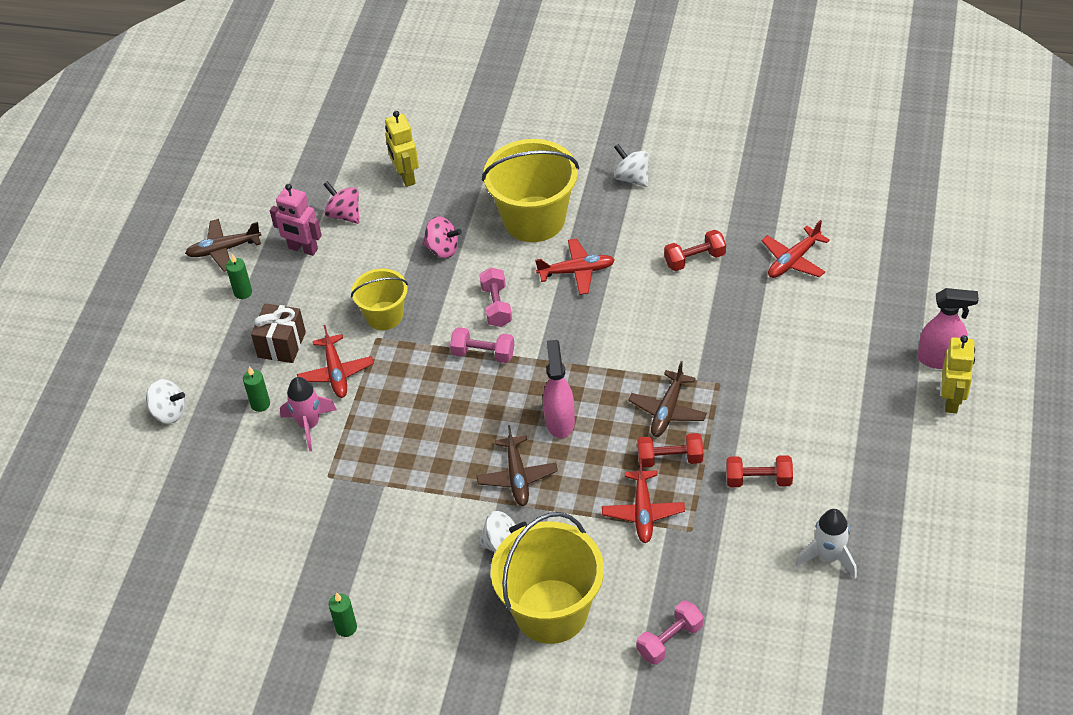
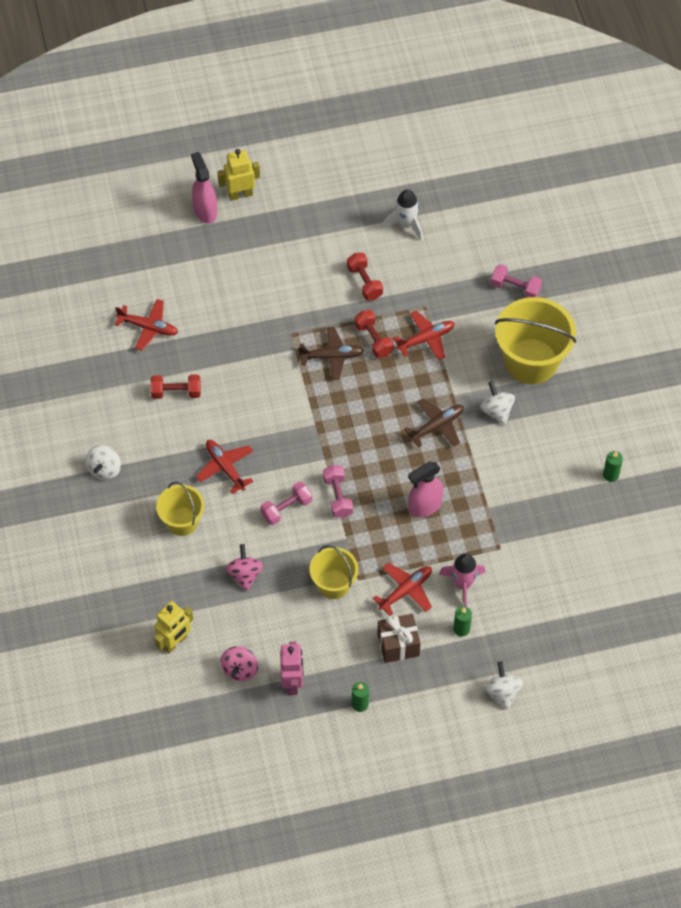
camera: 120 degrees left, 10 degrees up
(223, 249) = (321, 746): brown plane -> none
(534, 219) = (182, 521): yellow bucket -> yellow bucket, size x0.58
(560, 421) = (375, 420): pink spray bottle -> pink spray bottle (424, 506)
(694, 259) = (176, 392): red dumbbell -> red dumbbell turned 45 degrees counterclockwise

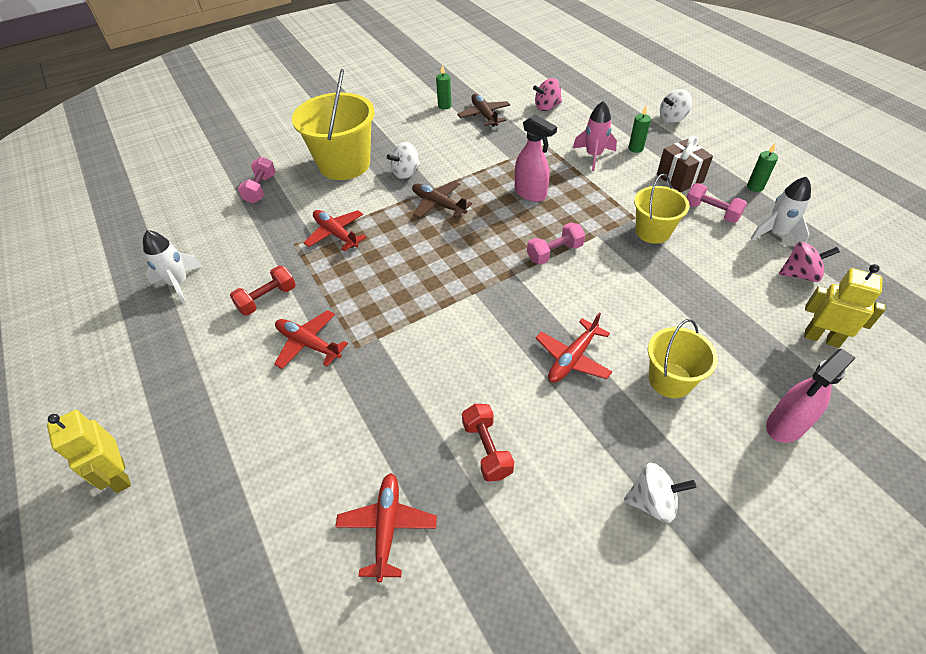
camera: 105 degrees left, 10 degrees down
(205, 211) = (150, 516): pink spray bottle -> pink spray bottle (785, 425)
(245, 574) = (693, 301): pink spinning top -> pink spinning top (547, 107)
(286, 508) = (592, 288): pink dumbbell -> pink dumbbell (711, 212)
(292, 682) = (776, 233): pink robot -> white rocket
(332, 356) = (379, 301): brown plane -> brown plane (484, 115)
(373, 340) = (346, 273): red dumbbell -> none
(406, 591) = (624, 185): red plane -> red plane (308, 344)

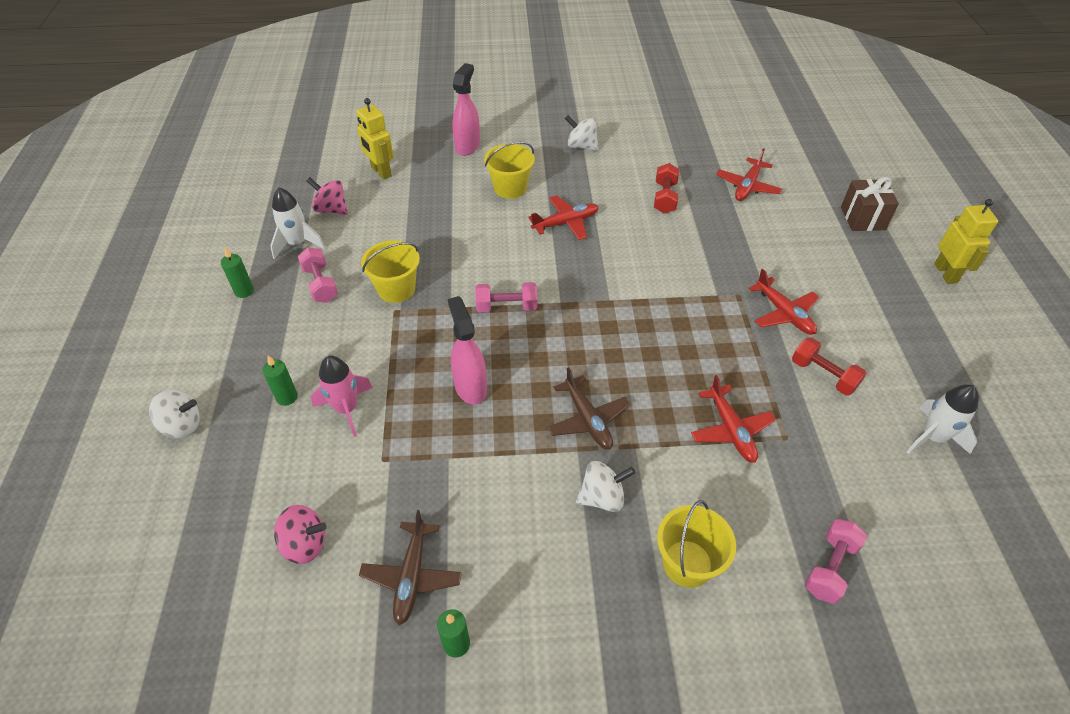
camera: 155 degrees left, 0 degrees up
(267, 299) = (823, 375): red dumbbell -> red dumbbell turned 60 degrees clockwise
(344, 164) = (687, 563): yellow bucket -> yellow bucket, size x0.58
(679, 178) = (296, 333): brown gift -> brown gift (862, 218)
(785, 425) = (467, 146): pink spray bottle -> pink spray bottle turned 60 degrees counterclockwise

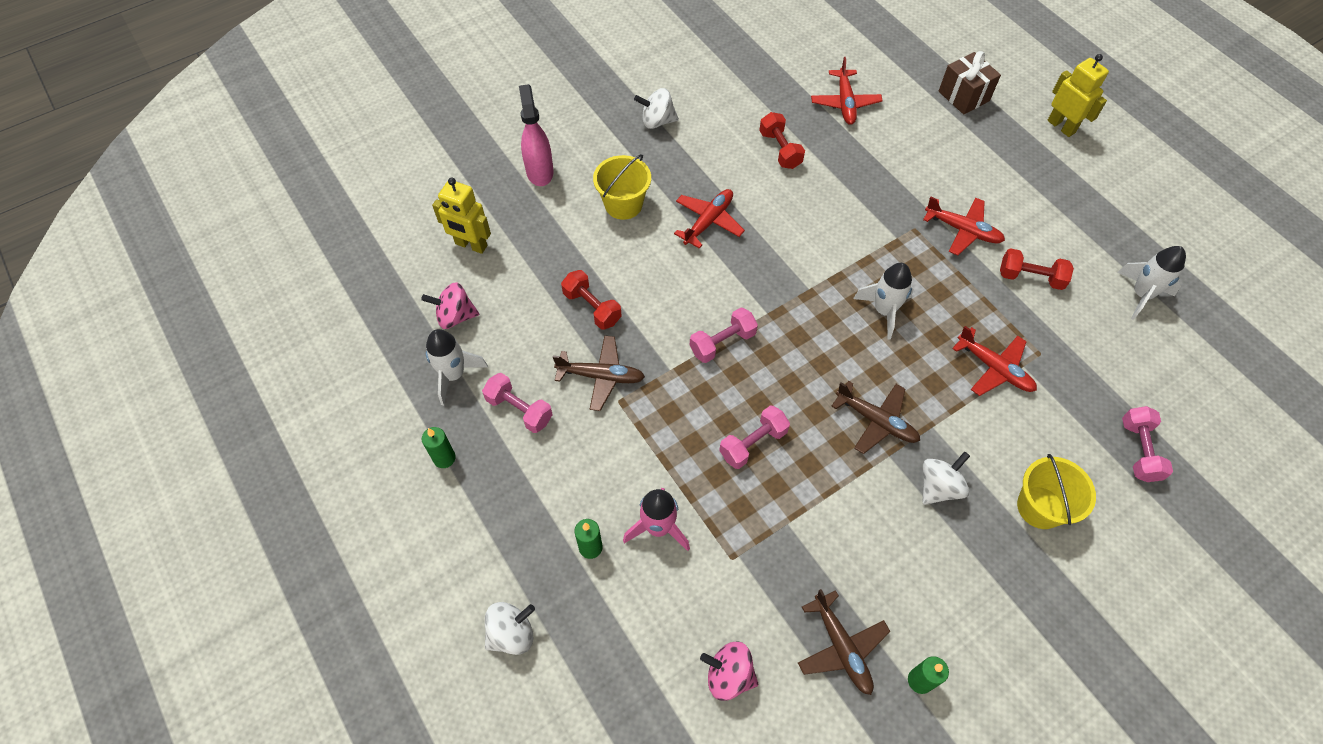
camera: 30 degrees left, 10 degrees up
(305, 544) = (729, 675): pink spinning top -> pink spinning top turned 135 degrees counterclockwise
(396, 289) = (601, 376): yellow bucket -> brown plane
(429, 243) = (592, 307): none -> red dumbbell
(470, 387) = (753, 443): pink spray bottle -> pink dumbbell
(662, 342) = (884, 311): none -> white rocket

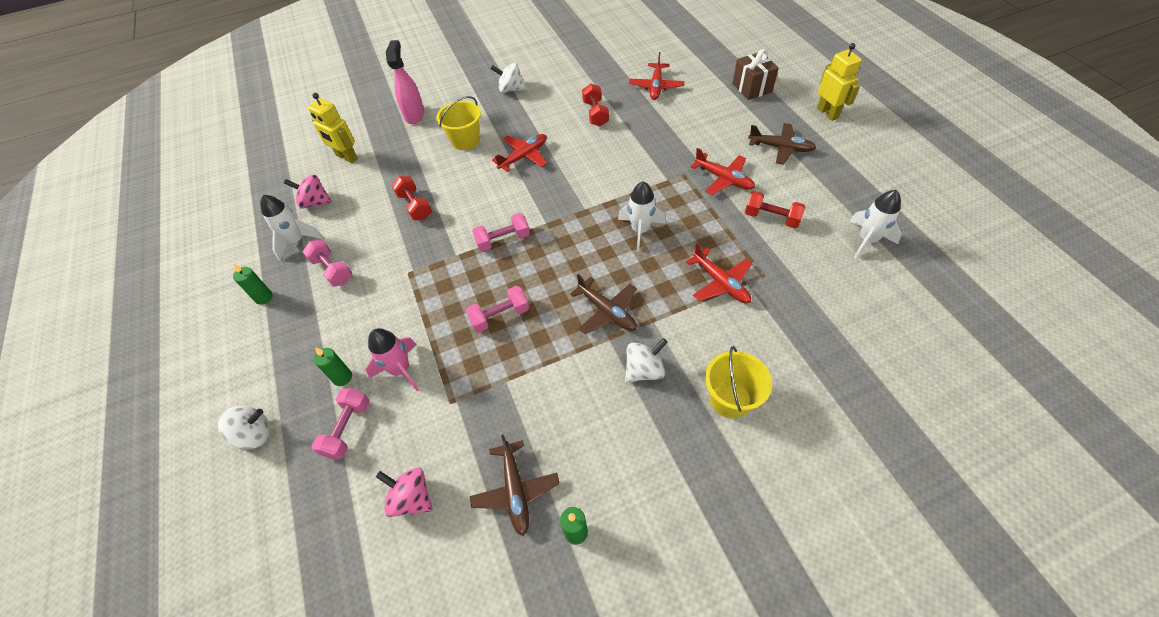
camera: 15 degrees right, 5 degrees down
(601, 376) = (402, 254): brown plane -> brown plane (781, 148)
(1139, 450) = (835, 364): pink dumbbell -> pink dumbbell (348, 429)

